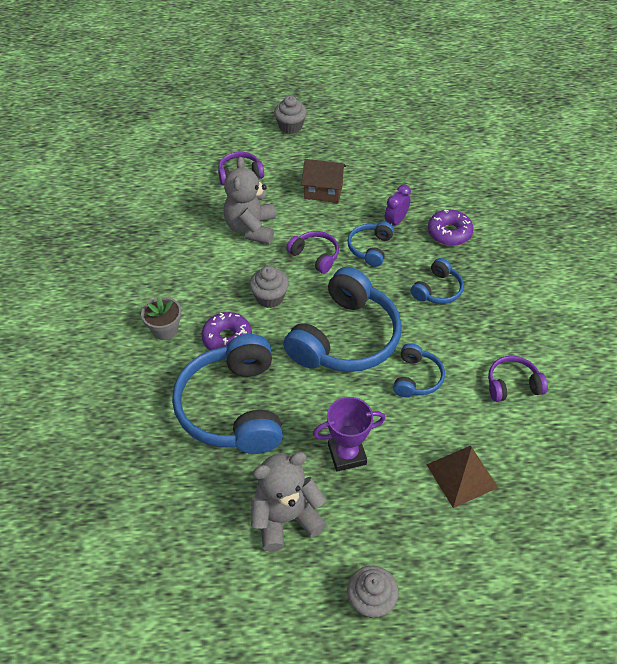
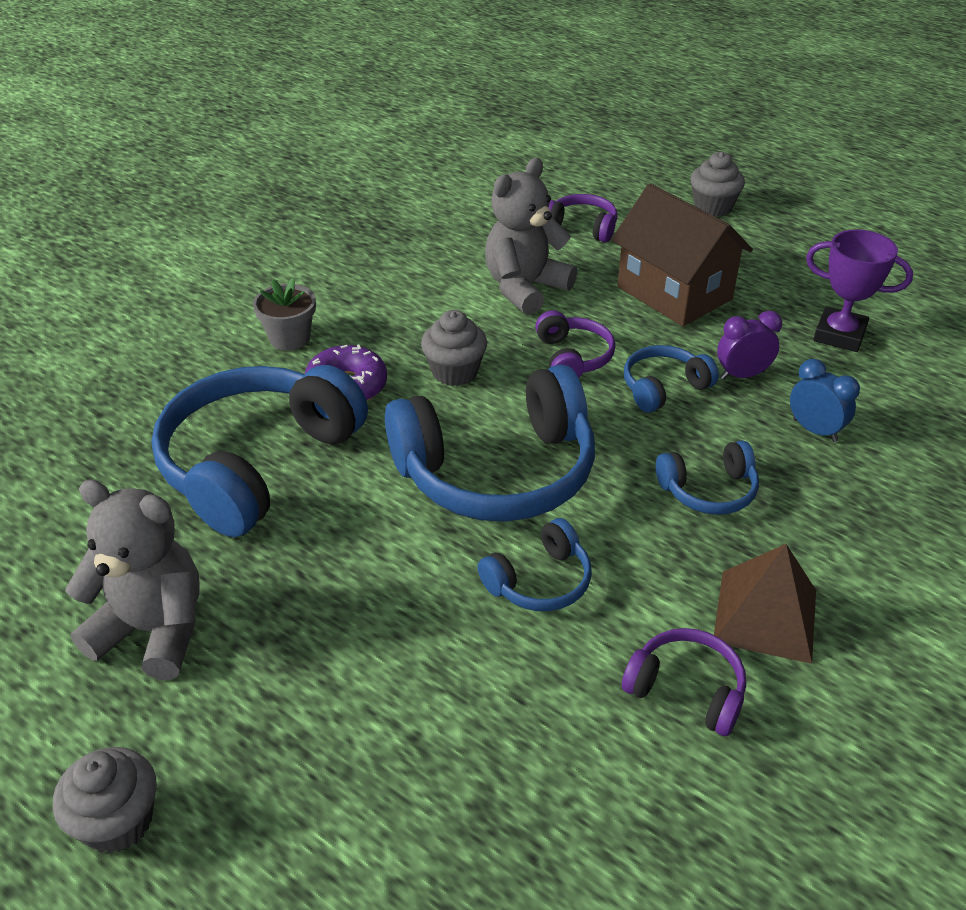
camera: 40 degrees right, 10 degrees down
(323, 191) = (674, 293): brown house -> brown house, size x1.52
(347, 454) = (323, 611): purple trophy -> purple trophy (839, 335)
(449, 233) = (814, 430): purple donut -> blue clock
(462, 476) = (450, 758): brown pyramid -> brown pyramid (765, 616)

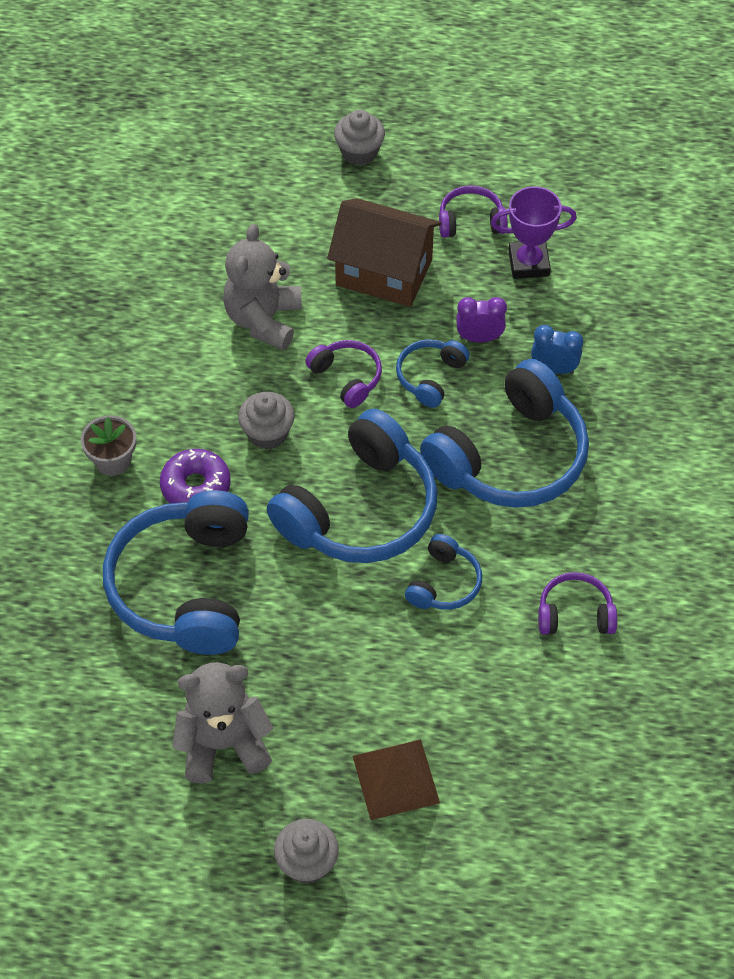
camera: 30 degrees left, 15 degrees up
(582, 227) = (265, 226): purple headphones -> purple headphones (471, 221)
(708, 490) = (510, 456): blue headphones -> blue headphones, size x2.10
(742, 375) = (479, 338): purple clock -> purple clock turned 45 degrees clockwise
(765, 616) = (594, 538): brown pyramid -> brown pyramid (396, 779)

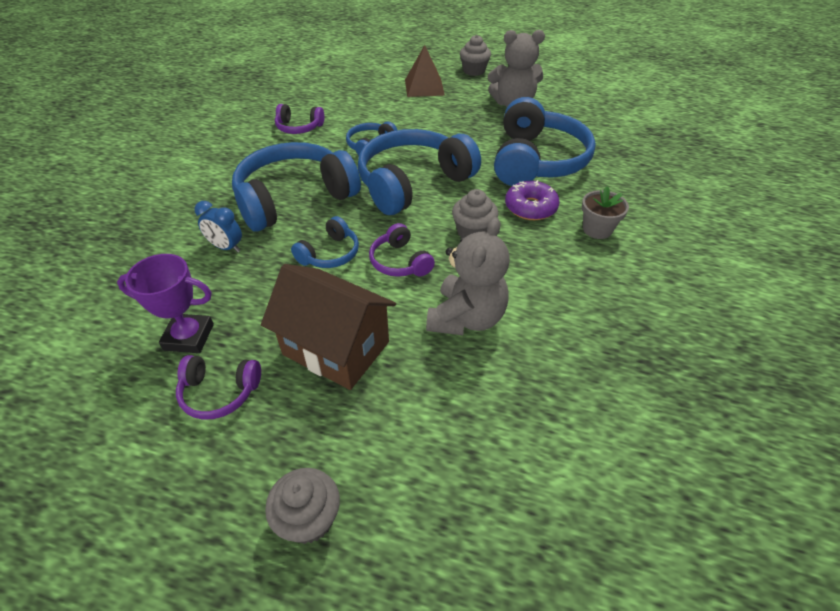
camera: 170 degrees left, 10 degrees down
(479, 338) = (274, 277): purple clock -> none

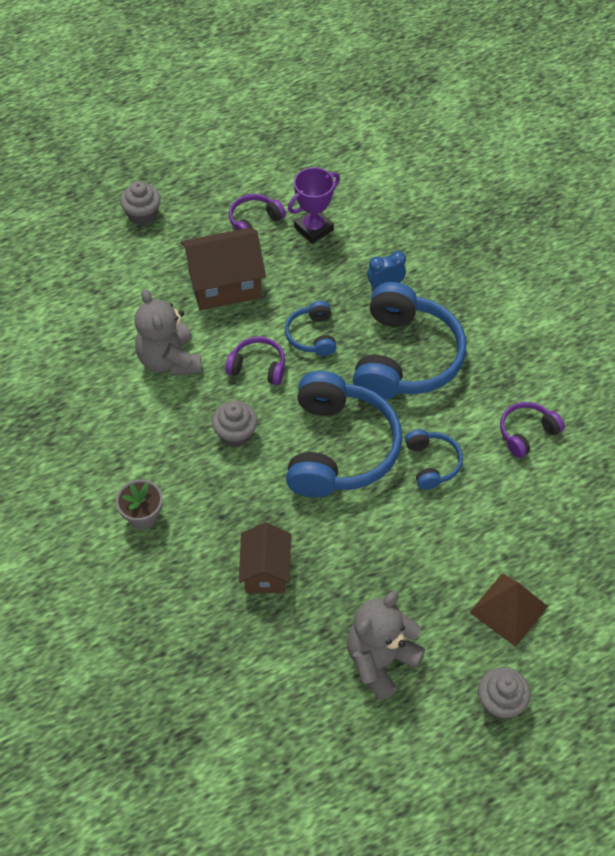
camera: 135 degrees right, 10 degrees up
(530, 207) = (216, 498): purple donut -> none
(536, 160) = (265, 571): blue headphones -> brown house

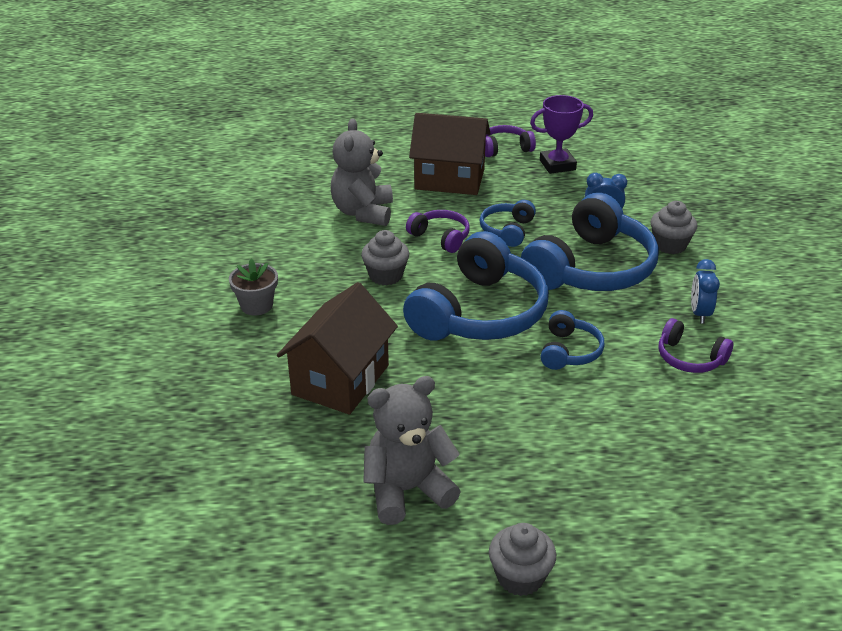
camera: 25 degrees right, 20 degrees down
(143, 215) = (409, 123): grey cupcake -> grey cupcake (670, 245)
(265, 571) = (340, 380): brown house -> brown house, size x1.52
(509, 609) = (582, 496): brown pyramid -> none
(514, 379) = (699, 313): none -> blue clock
(527, 433) = (689, 358): purple headphones -> purple headphones turned 135 degrees counterclockwise

